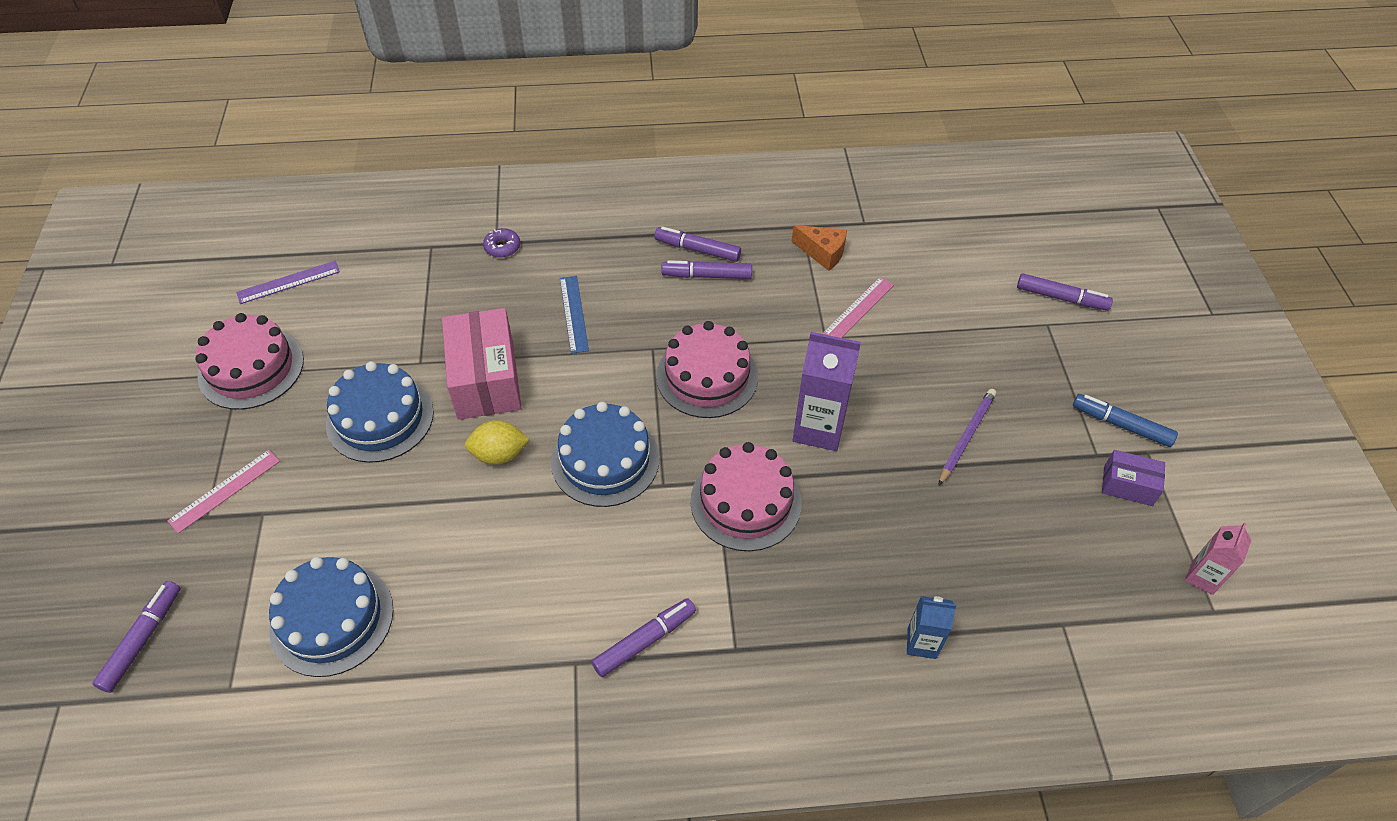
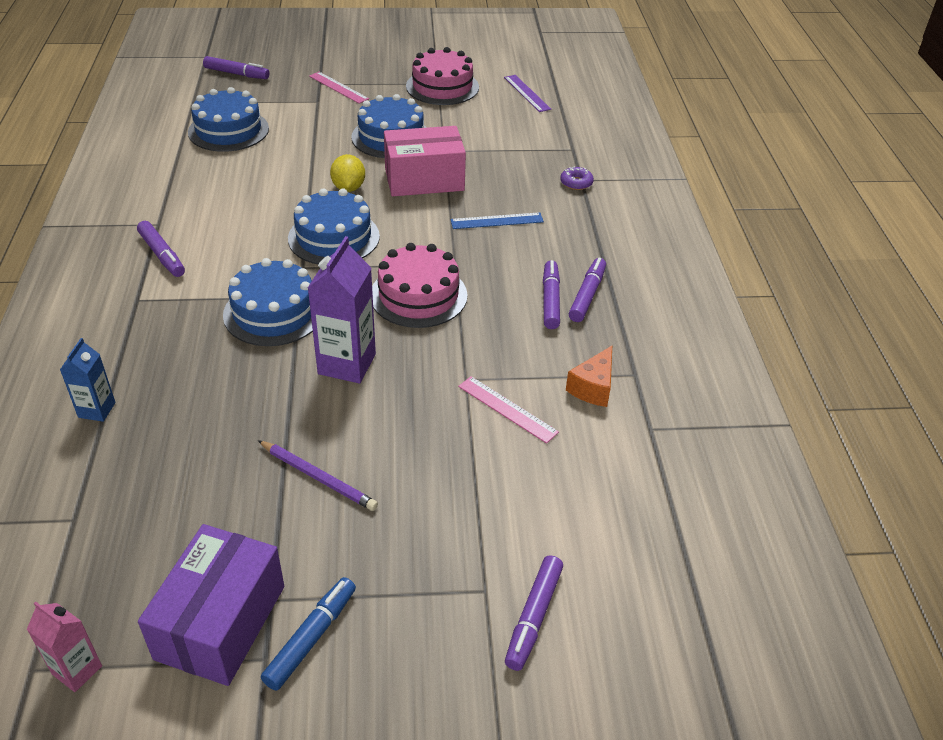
camera: 90 degrees right, 10 degrees down
(745, 501) = (274, 312): pink cake -> blue cake
(1128, 485) = (221, 622): purple box -> purple box, size x1.92

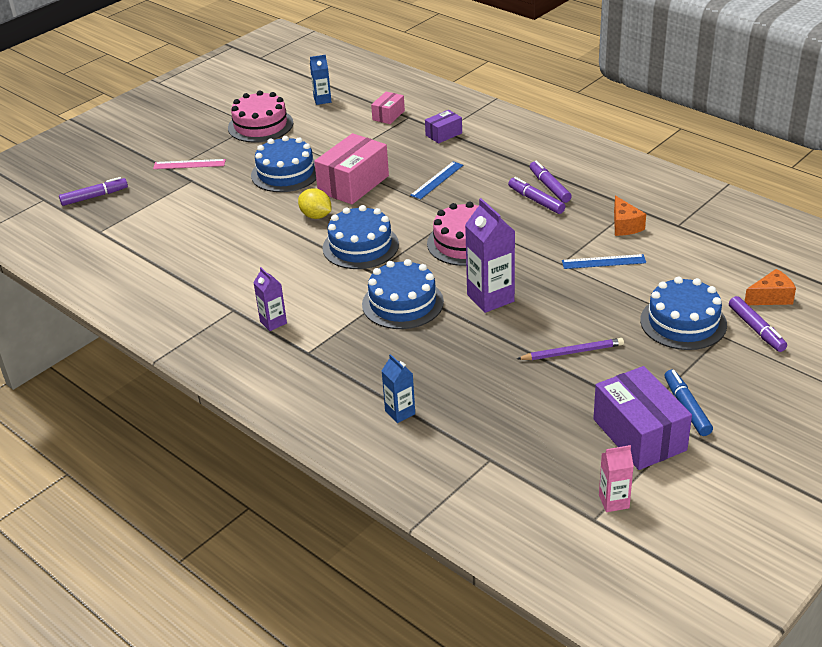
camera: 40 degrees left, 5 degrees down
(162, 255) = (273, 322): purple marker -> purple carton
(228, 130) = (165, 232): blue cake -> blue cake (683, 322)
(507, 409) = (603, 261): pink ruler -> blue ruler
(526, 93) = (322, 100): purple ruler -> blue carton
(558, 137) = (388, 115): none -> pink box
(576, 183) = (443, 134): purple donut -> purple box
(614, 594) = (771, 297): none -> orange cheese

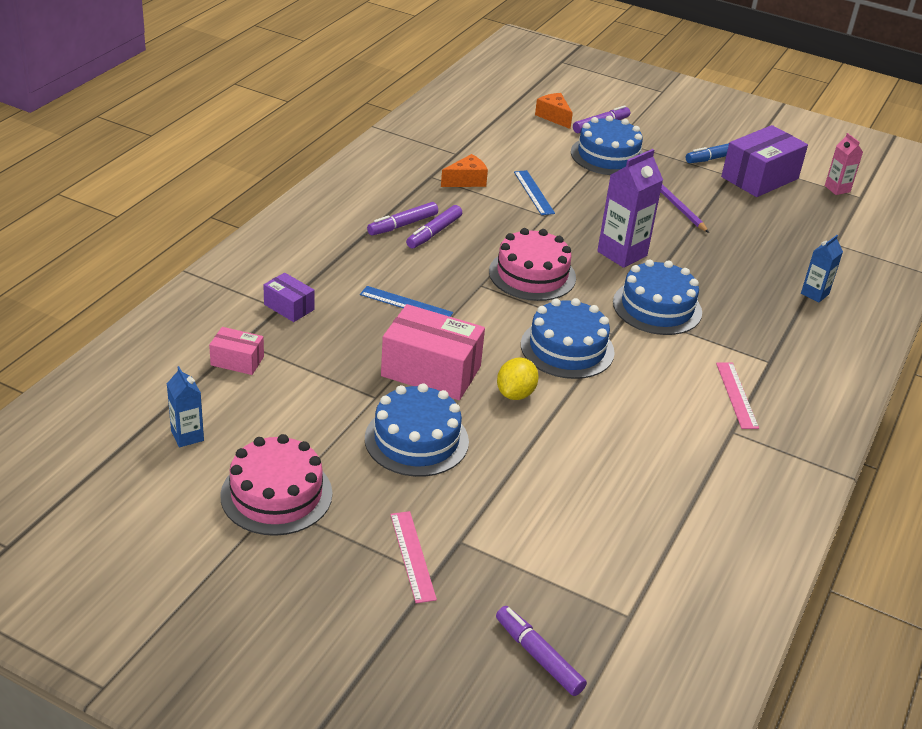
camera: 110 degrees left, 0 degrees up
(273, 322) = (736, 395): purple carton -> pink ruler

